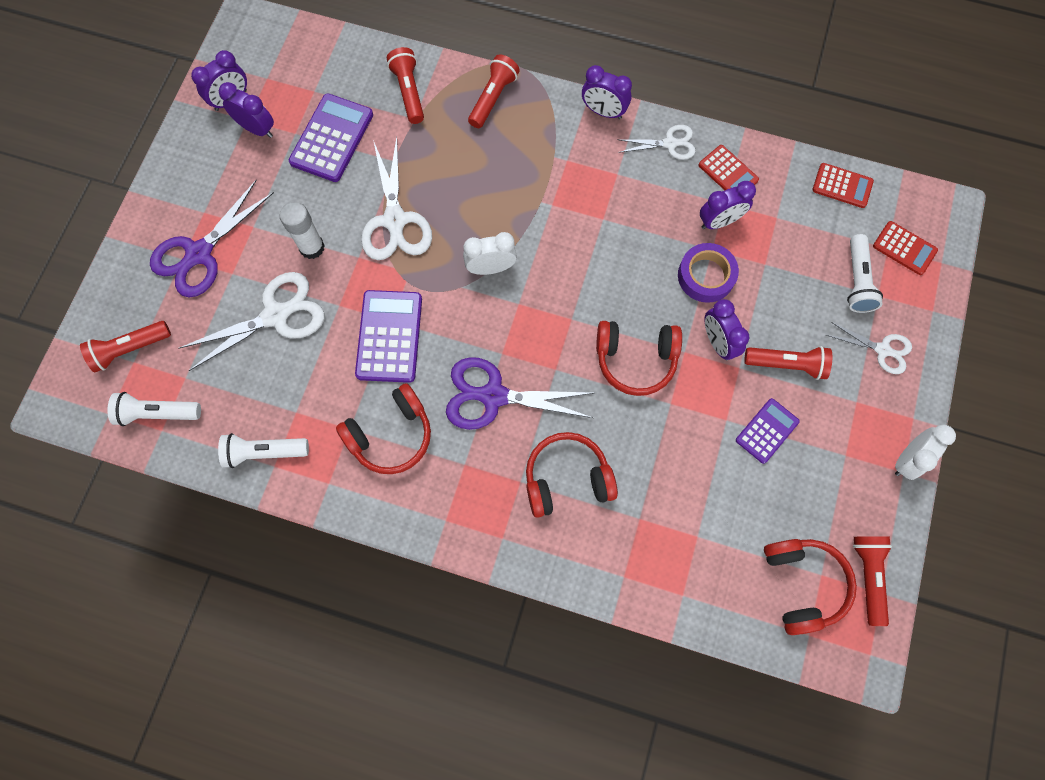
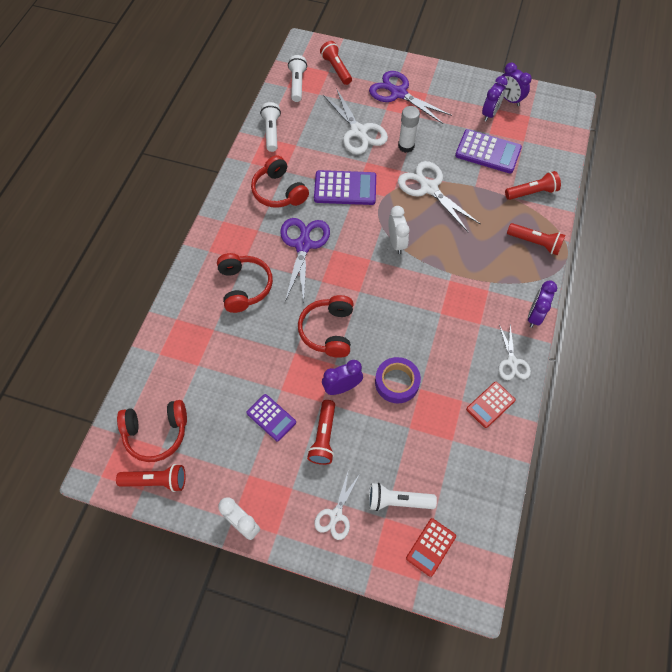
camera: 90 degrees right, 10 degrees down
(395, 220) = (429, 188): white scissors -> white scissors turned 60 degrees clockwise
(719, 222) = (444, 395): purple clock -> none
(842, 186) = (488, 498): red calculator -> none

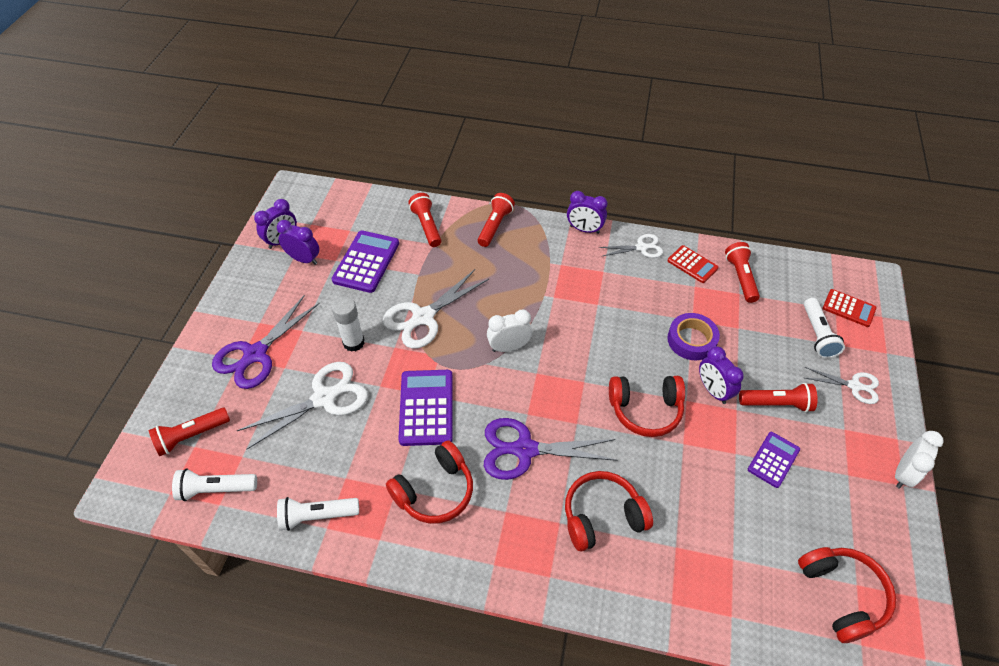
camera: 95 degrees left, 10 degrees down
(156, 481) = (900, 582): red flashlight -> red flashlight (740, 277)

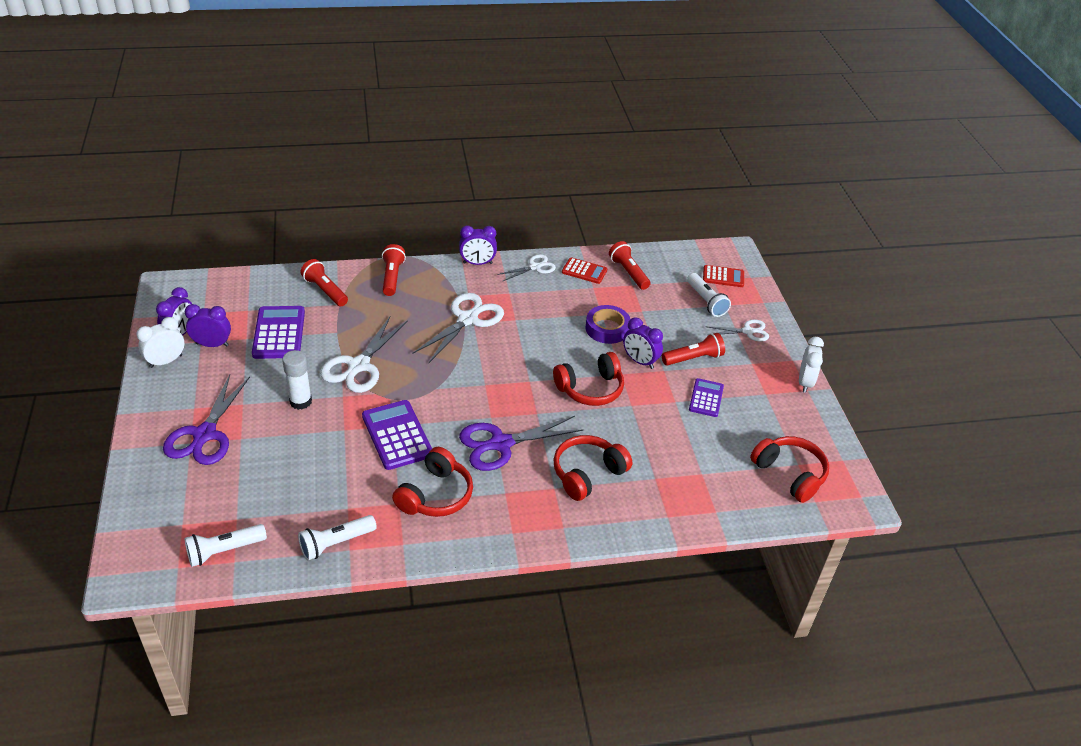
camera: 25 degrees left, 10 degrees down
(191, 436) = (174, 516): red flashlight -> none
(324, 398) = (294, 452): white scissors -> white scissors (467, 319)
(509, 347) = (451, 371): white clock -> white clock (166, 361)

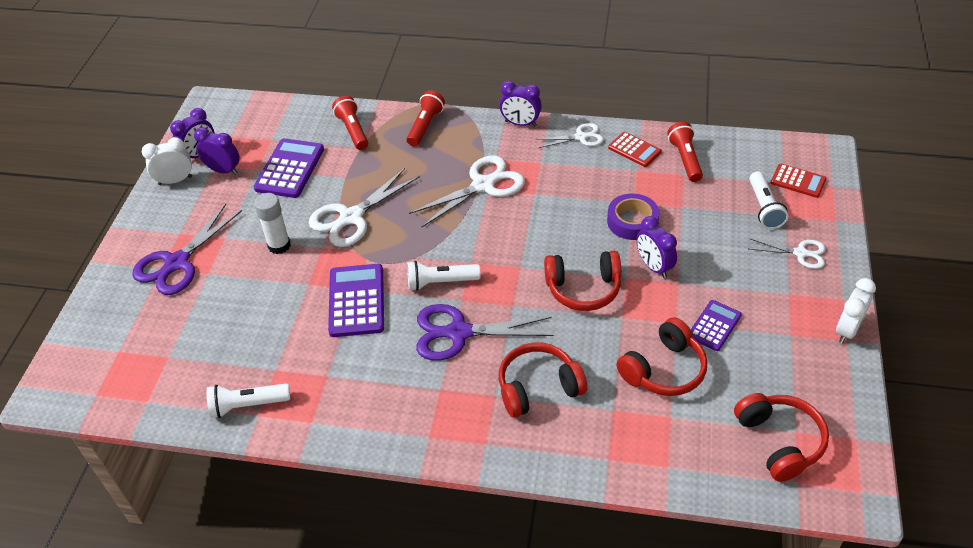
camera: 25 degrees right, 5 degrees up
(224, 551) = (143, 388): white flashlight -> white flashlight (440, 282)
(435, 495) = (367, 375): red headphones -> red headphones (663, 369)
(693, 358) = (719, 274): red flashlight -> none

